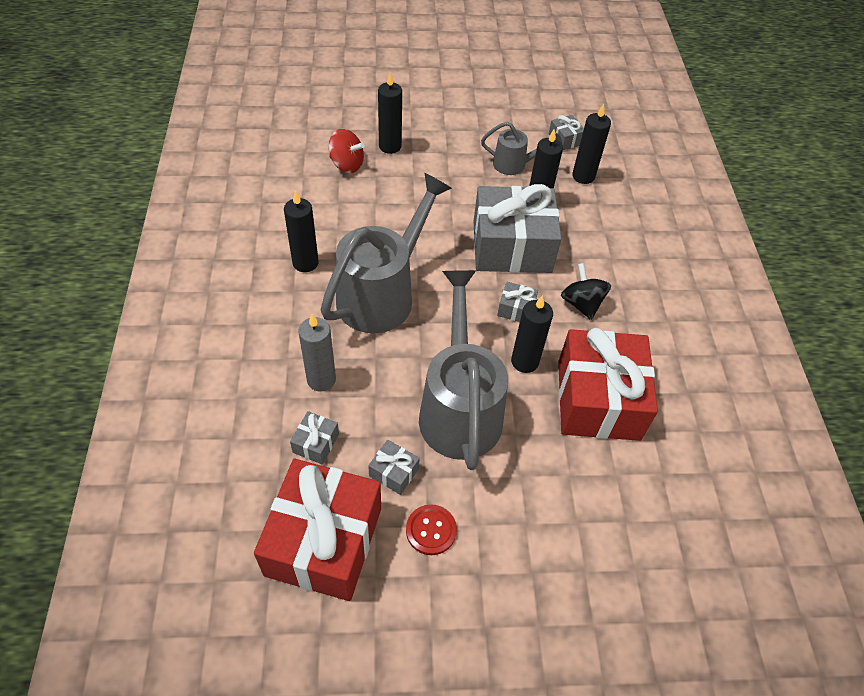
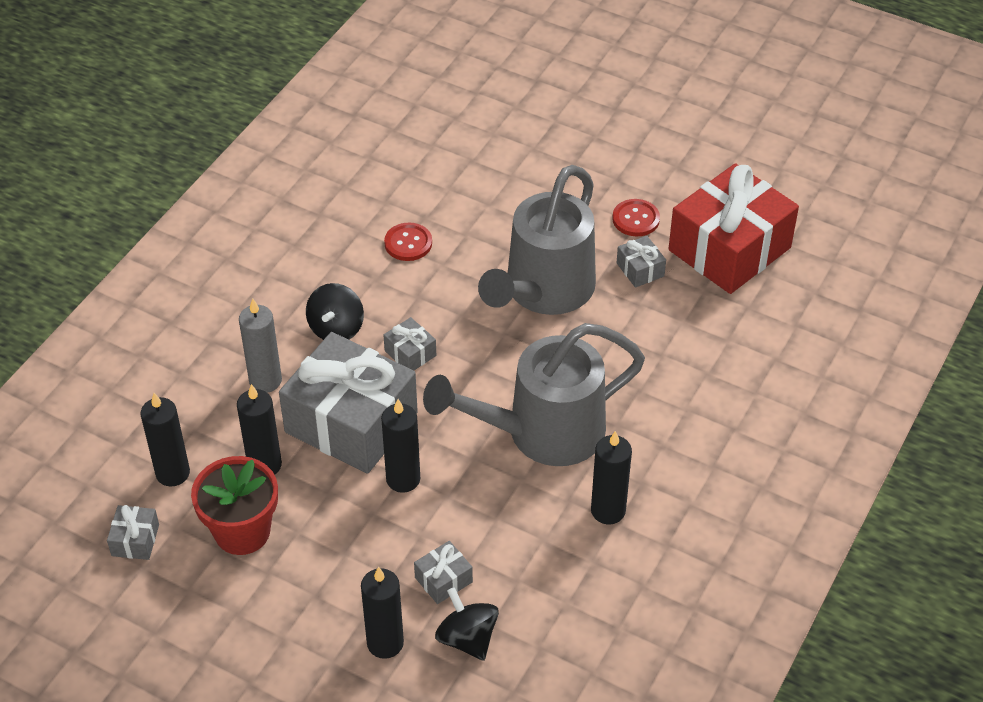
camera: 145 degrees left, 5 degrees down
(316, 443) = (698, 321): grey gift -> grey gift (443, 580)
(321, 379) = (662, 373): grey candle -> grey candle (265, 381)
(346, 164) = (467, 638): red spinning top -> black spinning top
(514, 165) = (242, 531): grey watering can -> red flower pot
(524, 361) = (447, 302): black candle -> black candle (403, 479)
(598, 399) = (408, 243): red gift -> red button

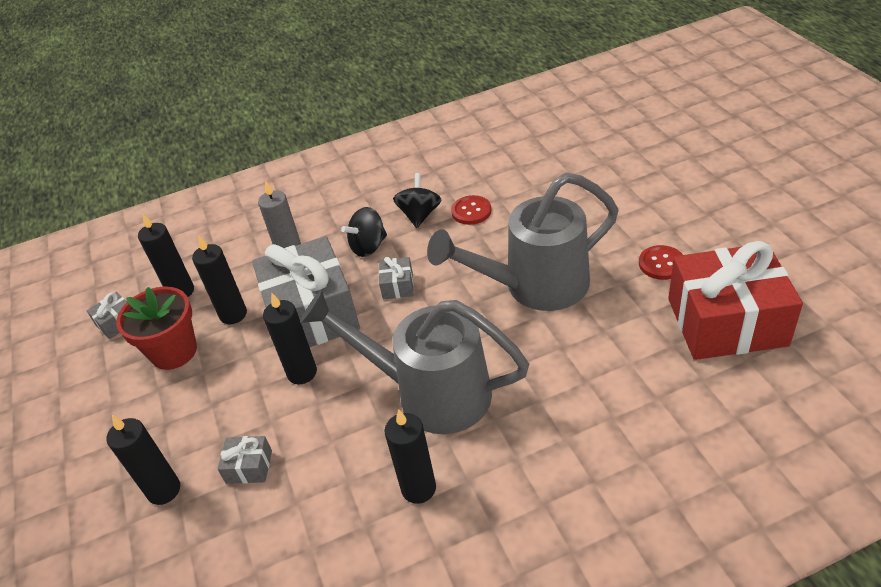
camera: 45 degrees right, 5 degrees down
(467, 638) = (215, 526): black spinning top -> black spinning top (419, 215)
(640, 269) = (629, 304): grey gift -> none

